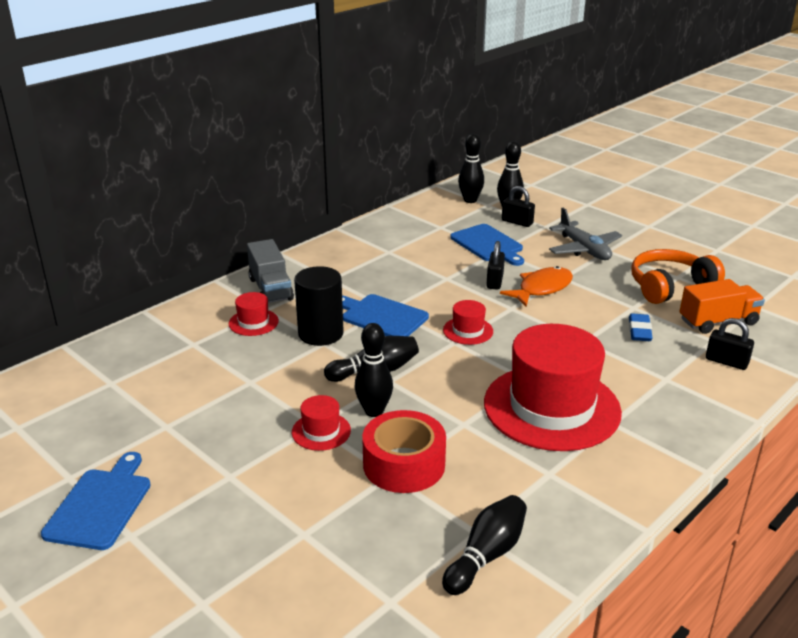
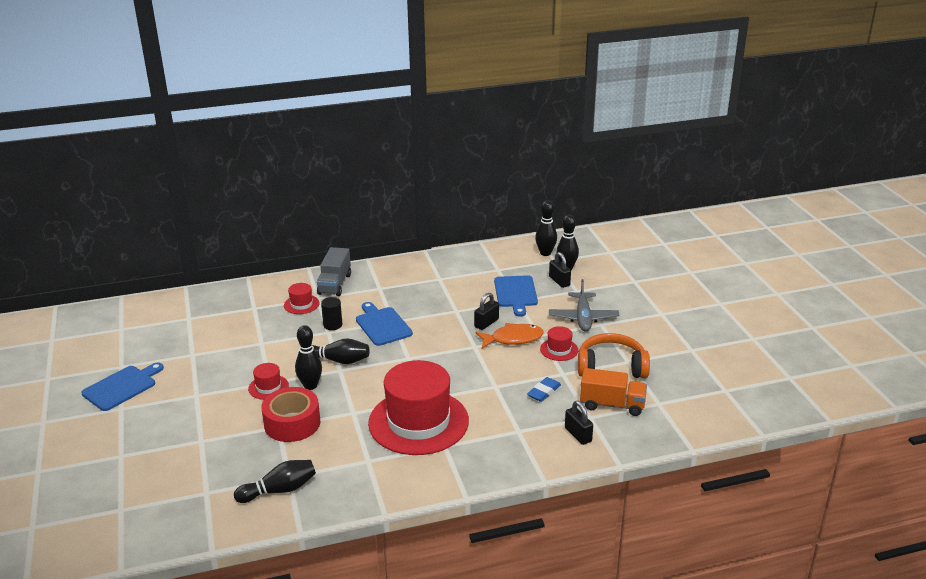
camera: 30 degrees right, 0 degrees up
(320, 334) = (332, 325): black cylinder -> black cylinder, size x0.58
(468, 331) = (426, 353): red hat -> red hat (559, 349)

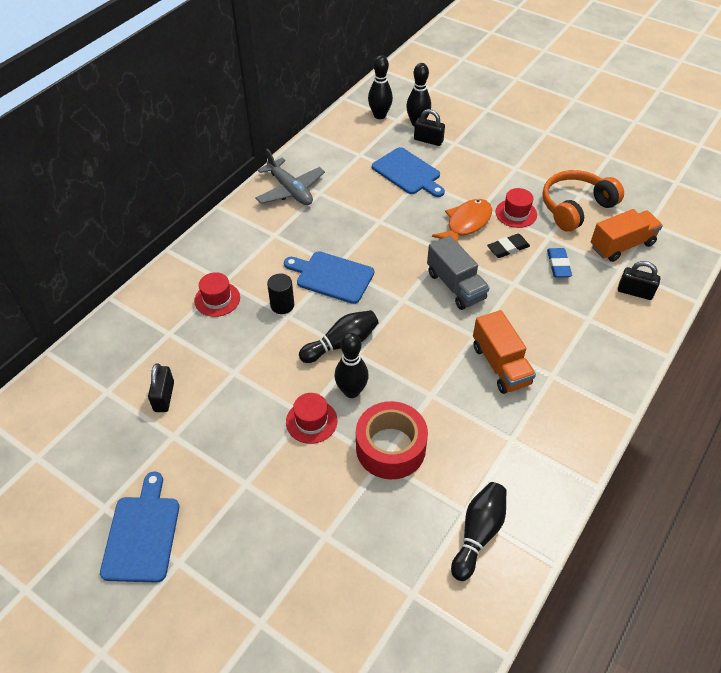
camera: 40 degrees left, 20 degrees up
(335, 284) = (222, 255): grey truck -> grey truck (455, 286)
(418, 422) = (500, 365): red hat -> orange truck
(486, 323) = (423, 219): black padlock -> black padlock (164, 397)
(521, 365) = (508, 248): none -> black eraser
(583, 318) = (494, 169): grey plane -> grey plane (290, 190)

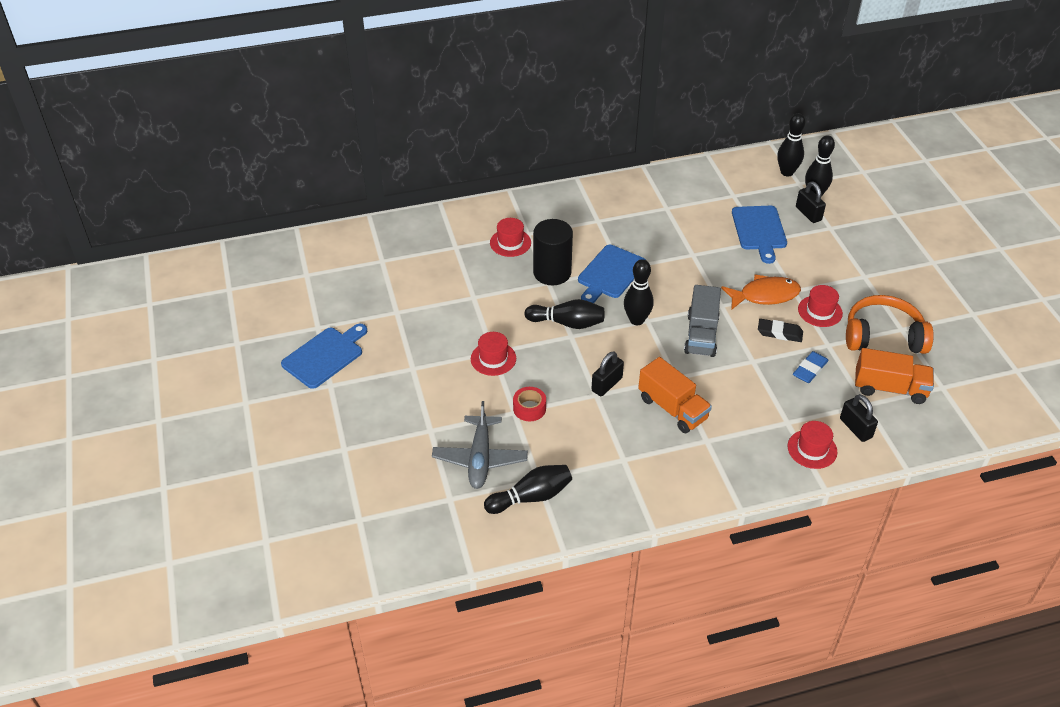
camera: 40 degrees right, 5 degrees down
(164, 397) = (414, 285): black padlock -> black padlock (606, 384)
(282, 305) = (552, 273): black cylinder -> black cylinder, size x1.71
(290, 190) = (645, 194): grey plane -> grey plane (480, 458)
(332, 276) = (610, 274): blue cutting board -> blue cutting board turned 120 degrees counterclockwise
(351, 391) = (541, 357): black bowling pin -> black bowling pin (636, 320)
(390, 447) = (529, 408): red tape -> red tape, size x0.52
(500, 365) = (672, 408): orange truck -> orange truck turned 60 degrees counterclockwise
(627, 329) = (812, 449): none -> red hat

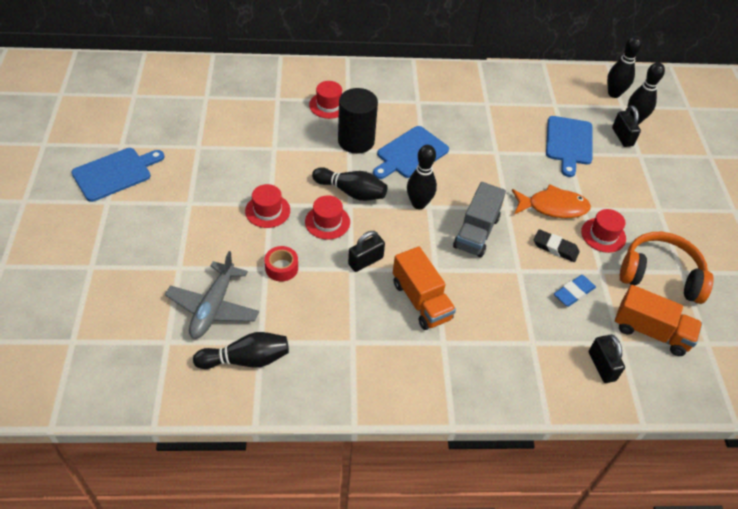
camera: 10 degrees right, 5 degrees up
(812, 449) = (549, 378): red hat -> red hat (327, 222)

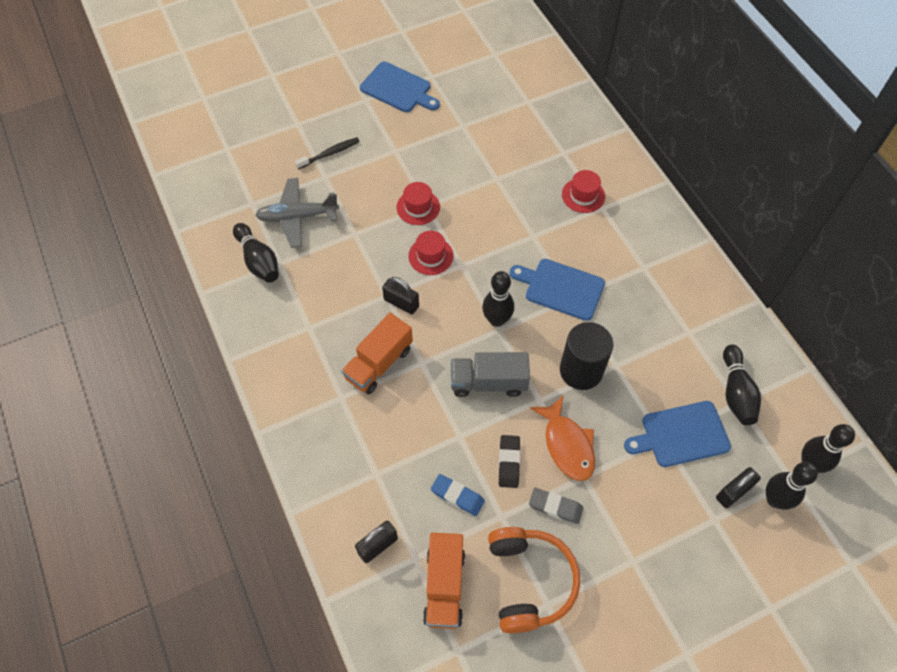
camera: 70 degrees right, 10 degrees up
(153, 253) = (330, 153): none -> black toothbrush
(281, 268) = (360, 244): red tape -> none
(351, 192) = (478, 259): black bowling pin -> black bowling pin (736, 392)
(356, 141) = (548, 237): black cylinder -> black cylinder (581, 370)
(603, 235) = (555, 507): red hat -> grey eraser

